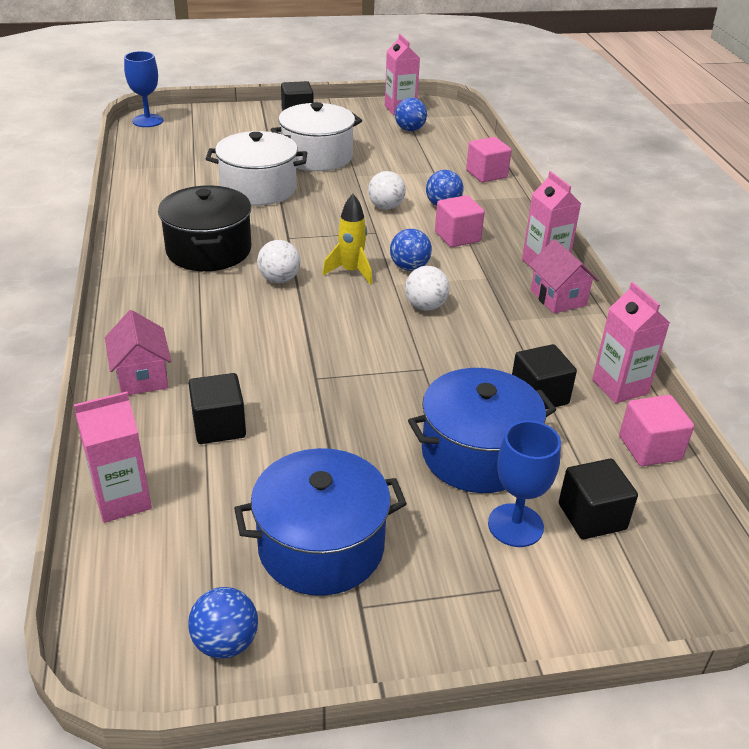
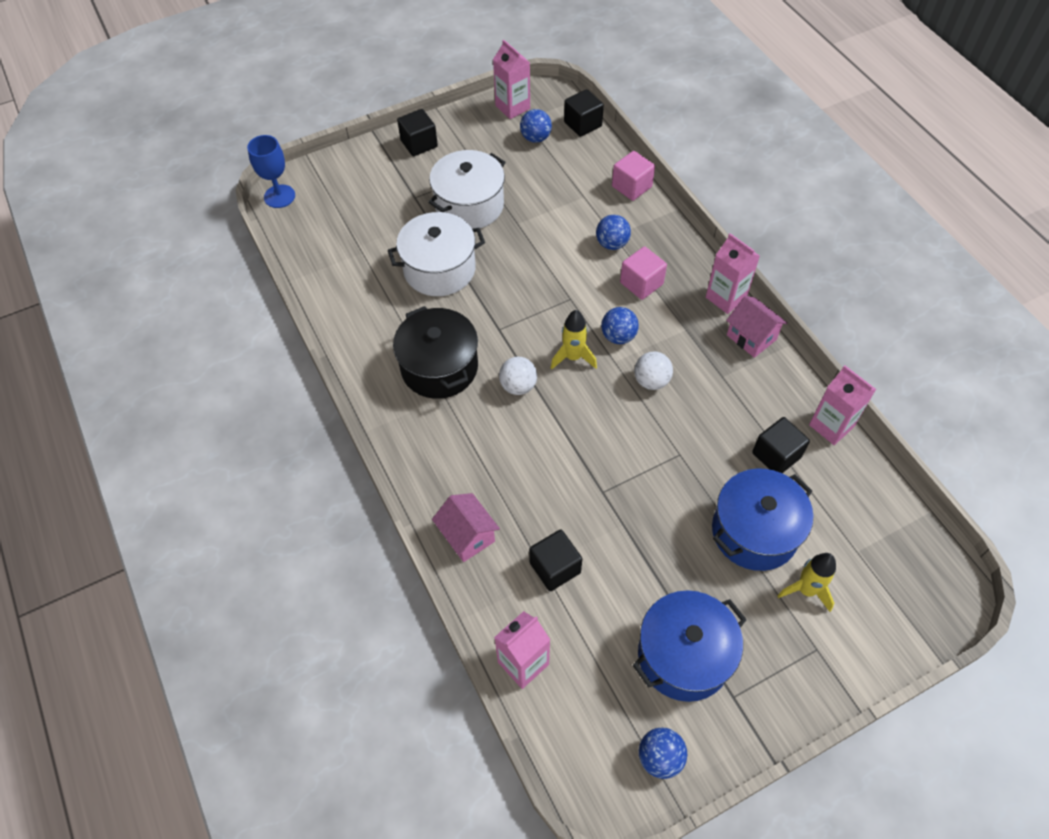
camera: 15 degrees left, 20 degrees up
(386, 207) = (564, 261): white ball -> none
(515, 525) = (806, 590): blue goblet -> yellow rocket
(592, 516) = (854, 564): black cube -> black cube (582, 124)
(650, 448) = (872, 483): pink cube -> none

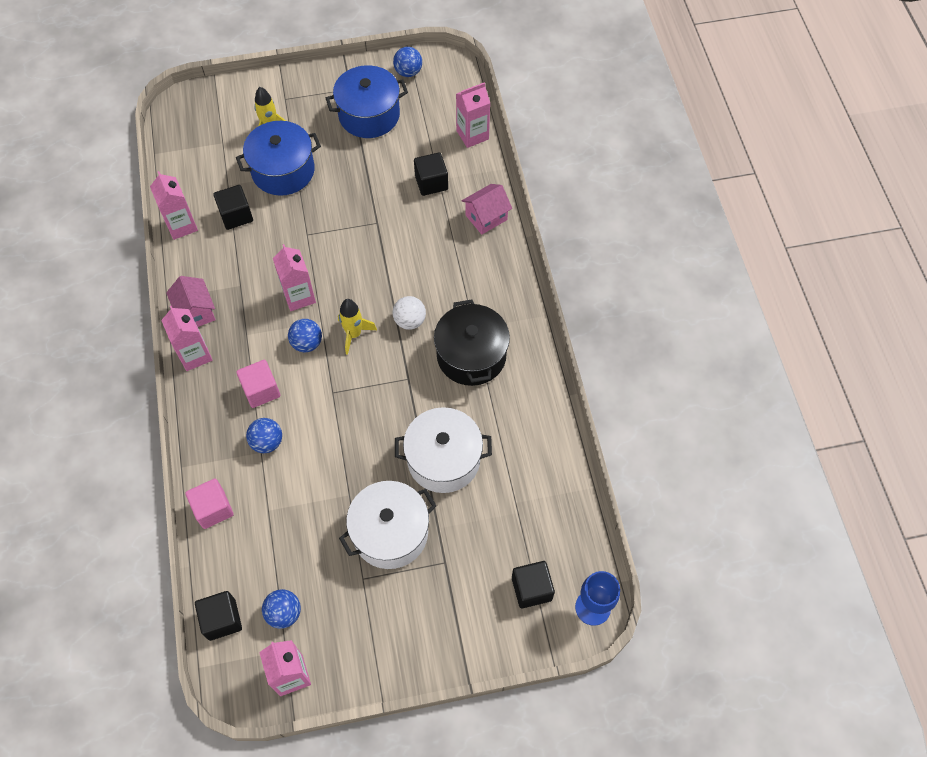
camera: 165 degrees left, 5 degrees up
(419, 144) = (419, 645): black cube -> black cube (531, 589)
(467, 536) = (486, 217): pink house -> pink house turned 75 degrees clockwise
(651, 381) = (299, 296): white ball -> pink carton

